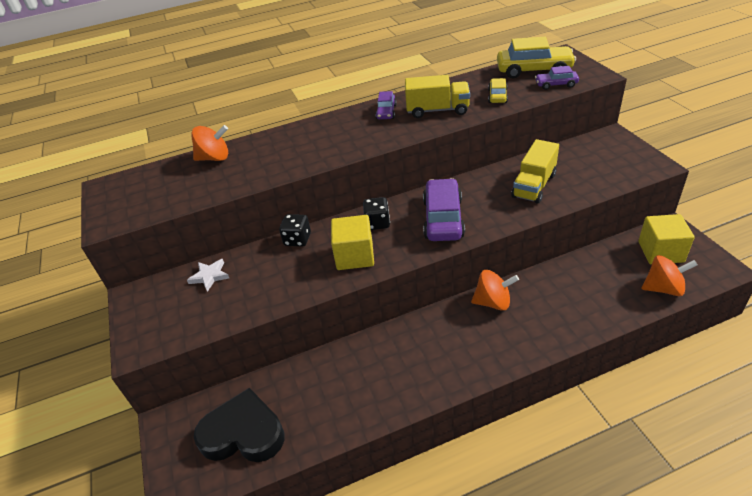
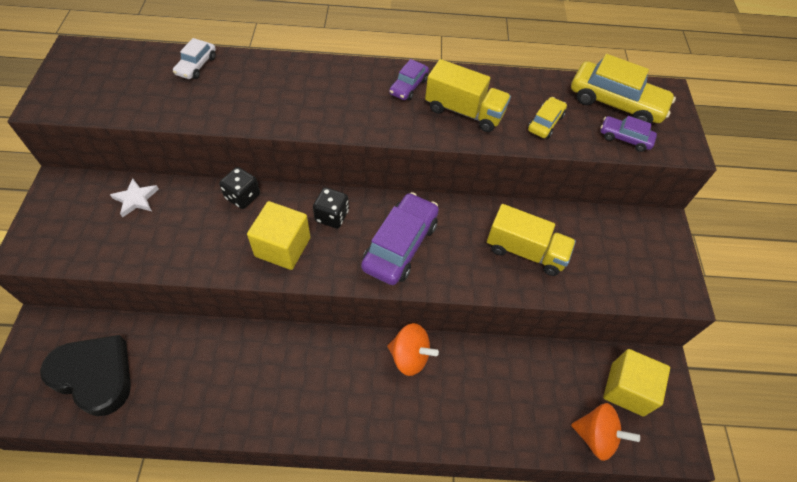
camera: 15 degrees right, 15 degrees up
(214, 158) = (196, 66): orange spinning top -> white car
(534, 186) = (525, 251): yellow truck -> yellow truck turned 120 degrees counterclockwise

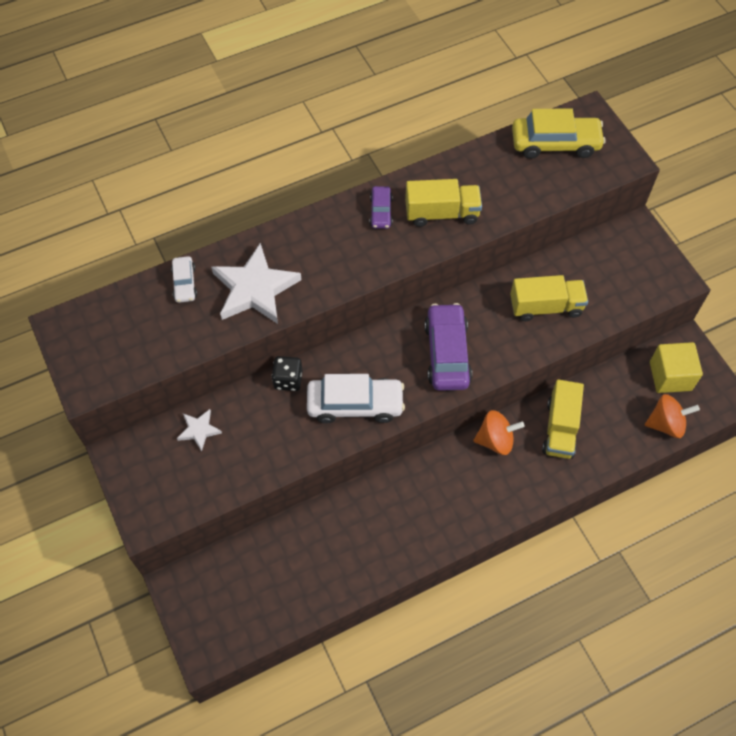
camera: 25 degrees left, 5 degrees up
(95, 376) = (257, 593): black heart -> none
(249, 95) = (255, 288): none -> white star
(283, 247) = (355, 404): yellow cube -> white car
(332, 216) = (375, 358): black dice -> none
(480, 380) = (560, 428): none -> yellow truck
(545, 123) = (511, 191): yellow car -> none
(624, 138) = (579, 175): purple car -> none

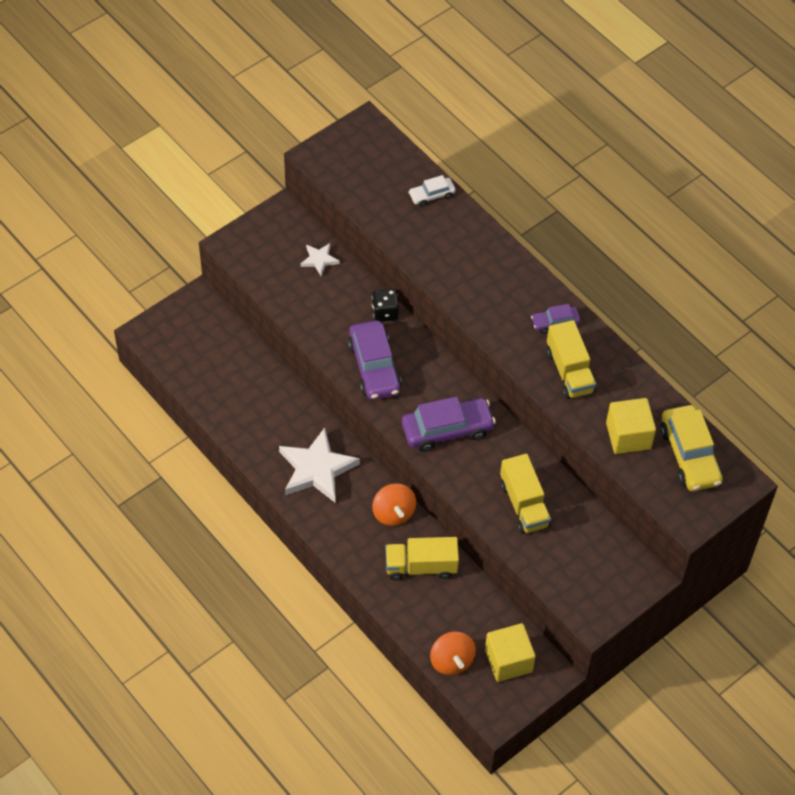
camera: 75 degrees right, 5 degrees down
(255, 288) = (441, 246): white star -> white star (317, 469)
(355, 404) = (374, 367): white car -> purple car
(525, 184) = (628, 436): none -> yellow cube

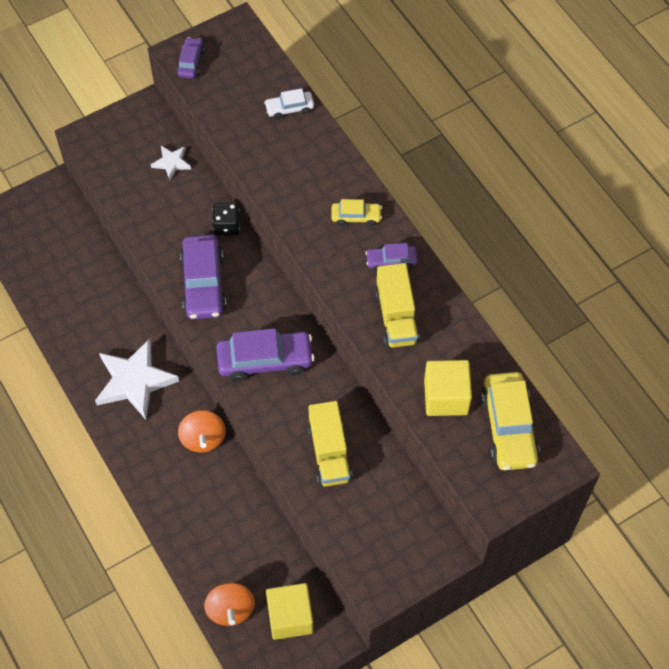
camera: 10 degrees right, 5 degrees up
(329, 162) = (191, 62): none -> purple car
(421, 566) = (220, 500): yellow truck -> none
(514, 287) = (356, 217): none -> yellow car

